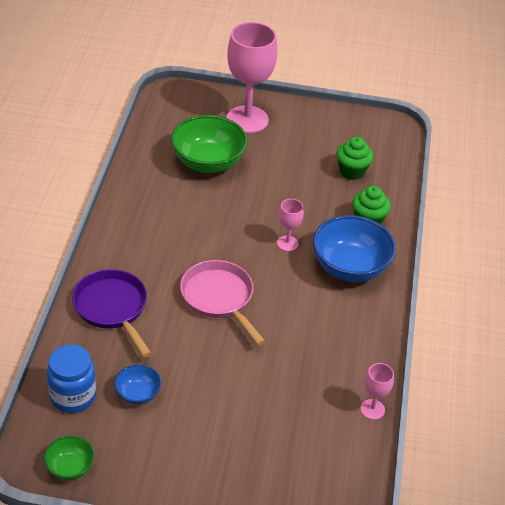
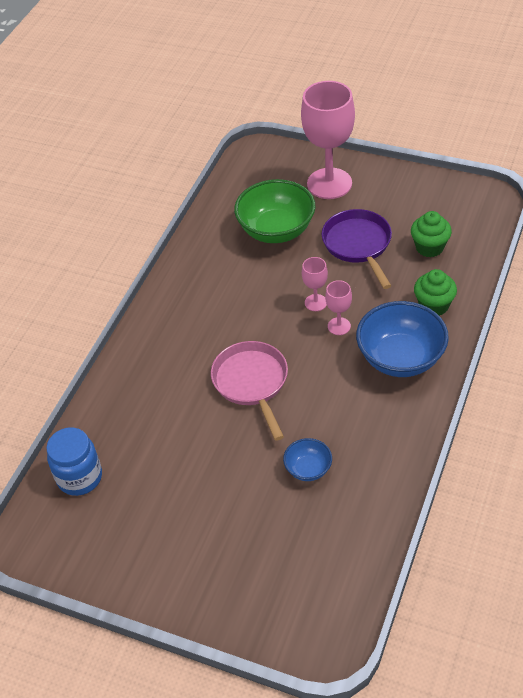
camera: 20 degrees right, 5 degrees up
(70, 467) = (59, 554): green bowl -> none
(112, 308) = (141, 385): purple pan -> purple pan (358, 245)
(138, 394) = (144, 481): blue bowl -> blue bowl (308, 469)
(372, 409) = (386, 524): pink goblet -> pink goblet (315, 302)

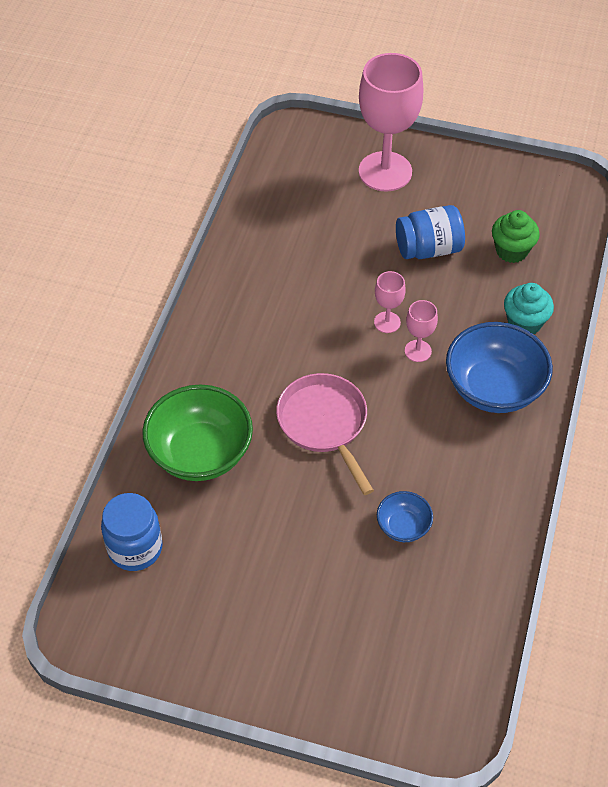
camera: 10 degrees left, 5 degrees up
(276, 230) = (329, 232): green bowl -> green bowl (200, 453)
(358, 245) = (428, 249): purple pan -> blue jar
(433, 306) = (524, 323): green cupcake -> turquoise cupcake

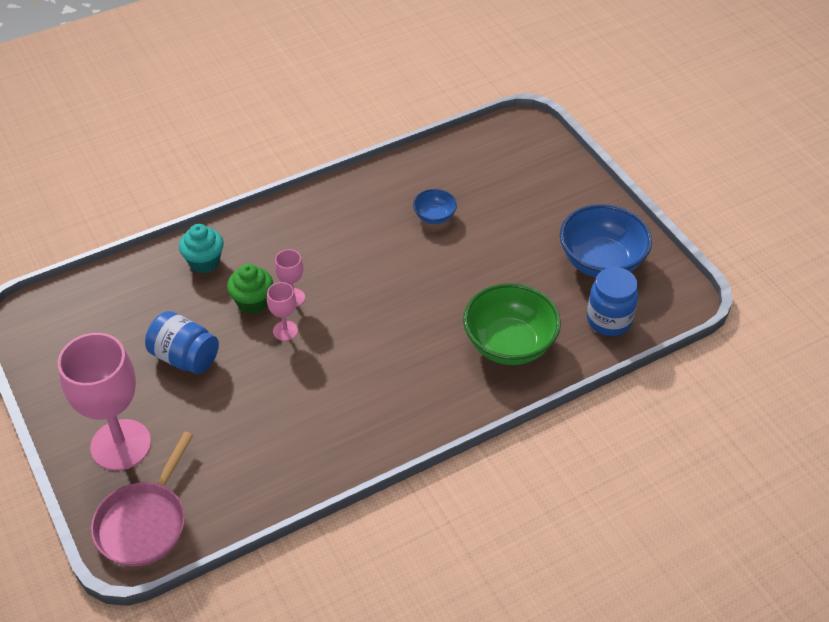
camera: 135 degrees left, 5 degrees down
(324, 424) = (409, 301): pink pan -> pink pan (144, 523)
(493, 388) = (281, 242): blue bowl -> blue bowl (601, 262)
(511, 251) = (137, 311): green cupcake -> green cupcake (253, 302)

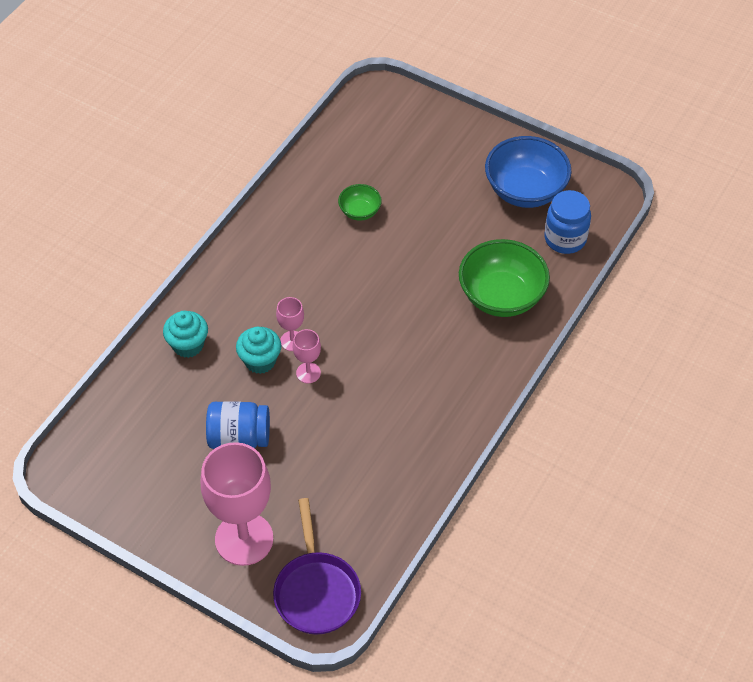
camera: 30 degrees left, 5 degrees up
(144, 523) = (316, 591): pink pan -> purple pan
(253, 302) = (260, 361): green cupcake -> turquoise cupcake
(434, 216) = (360, 211): blue bowl -> green bowl

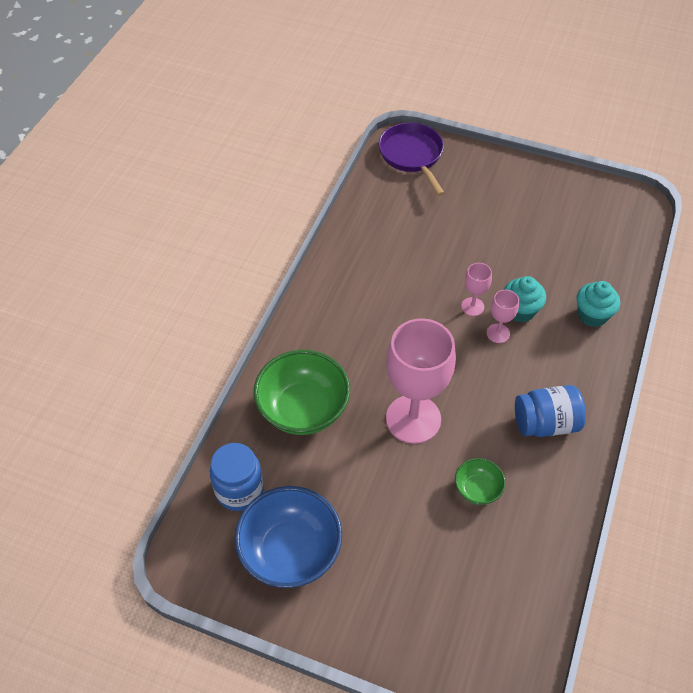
camera: 170 degrees right, 0 degrees up
(239, 437) = (511, 246): blue jar -> blue jar (545, 423)
(244, 539) = (477, 179): pink goblet -> pink goblet (413, 419)

